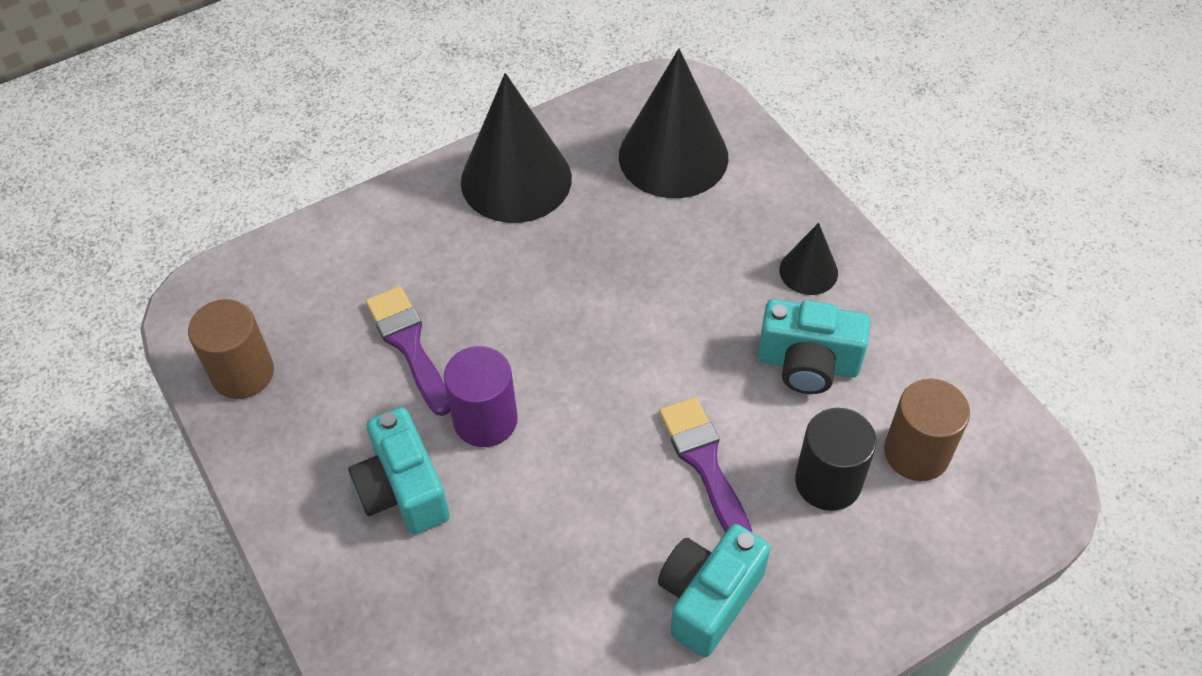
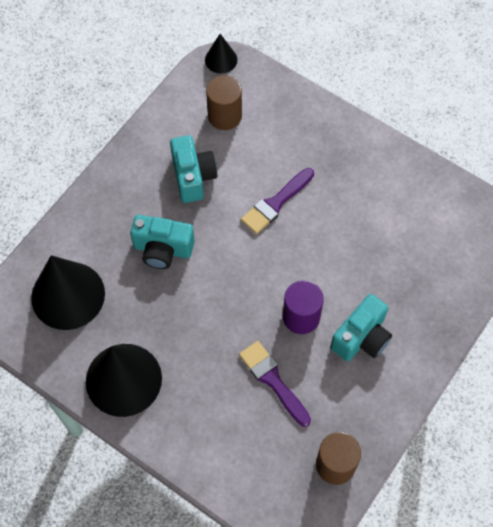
camera: 115 degrees left, 10 degrees up
(409, 345) = (273, 380): purple brush -> purple brush turned 105 degrees clockwise
(708, 598) = (345, 177): turquoise camera -> turquoise camera (163, 249)
(808, 271) = (129, 195): black cone -> black cone (221, 59)
(828, 481) = (259, 148): black cylinder -> none

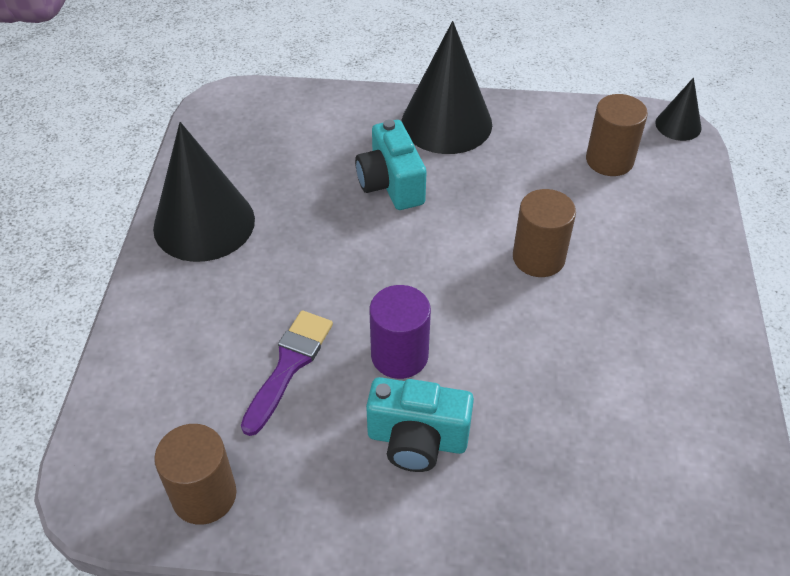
camera: 60 degrees right, 15 degrees down
(68, 295) = (278, 135): black cone -> black cone (446, 123)
(193, 177) = (505, 168): turquoise camera -> none
(276, 203) = (538, 258): purple brush -> brown cylinder

